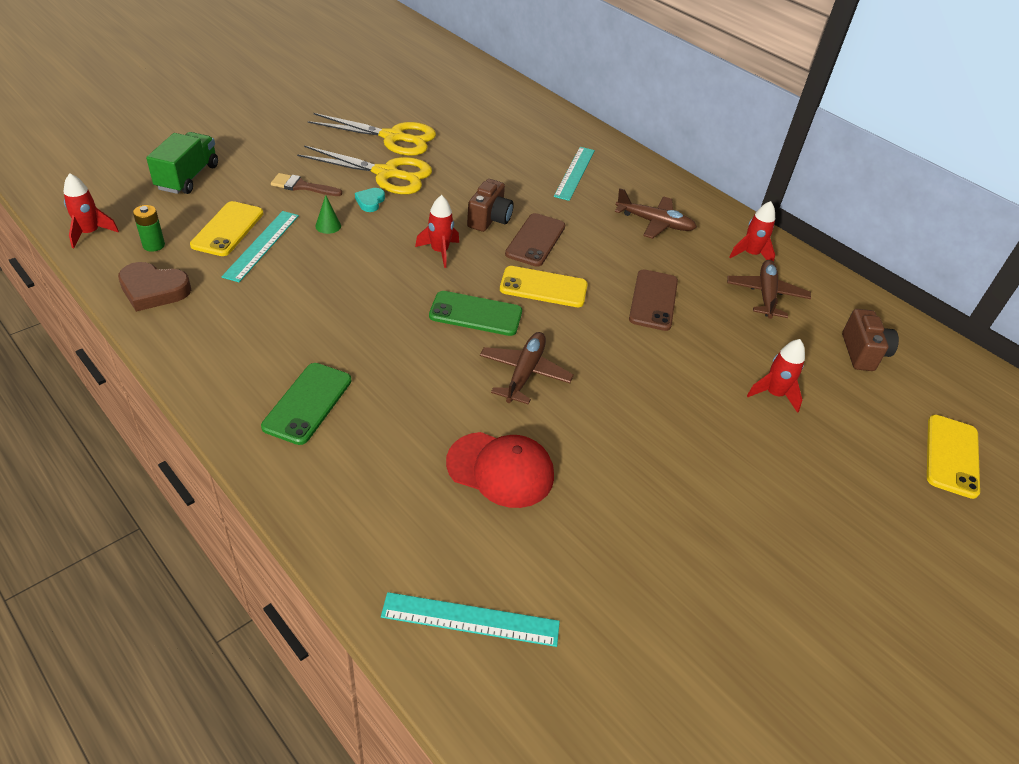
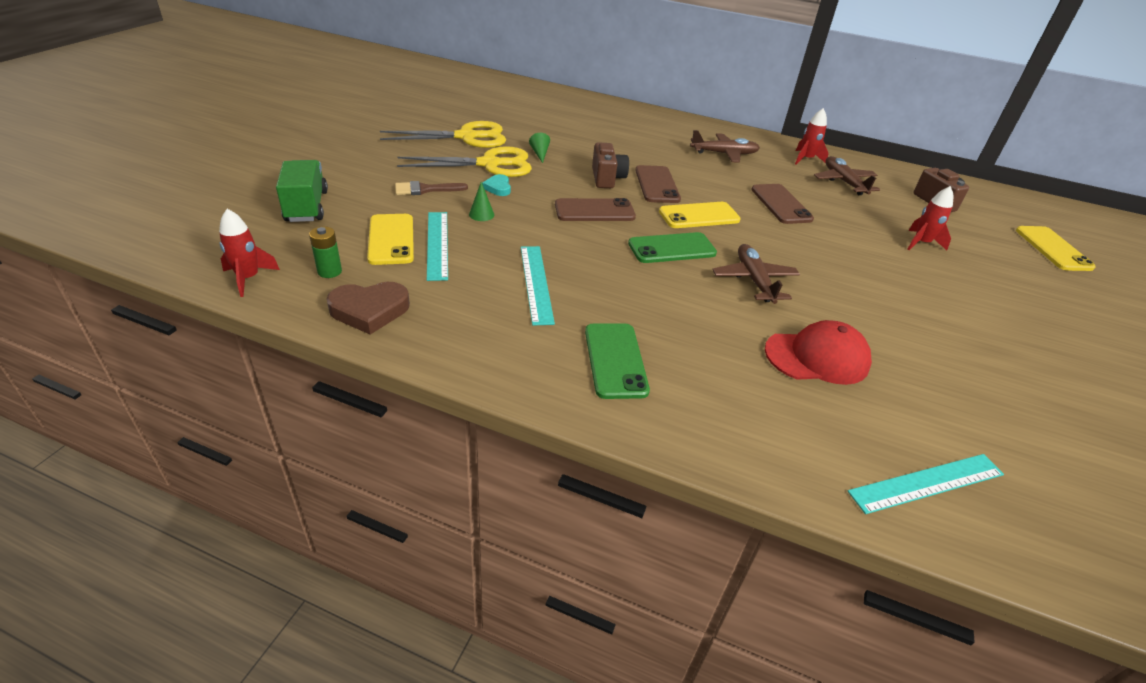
camera: 25 degrees left, 5 degrees down
(439, 252) = (594, 211): red rocket -> brown phone
(448, 174) = (540, 153): none -> green cone
(574, 173) = (633, 133): turquoise ruler -> turquoise ruler (536, 283)

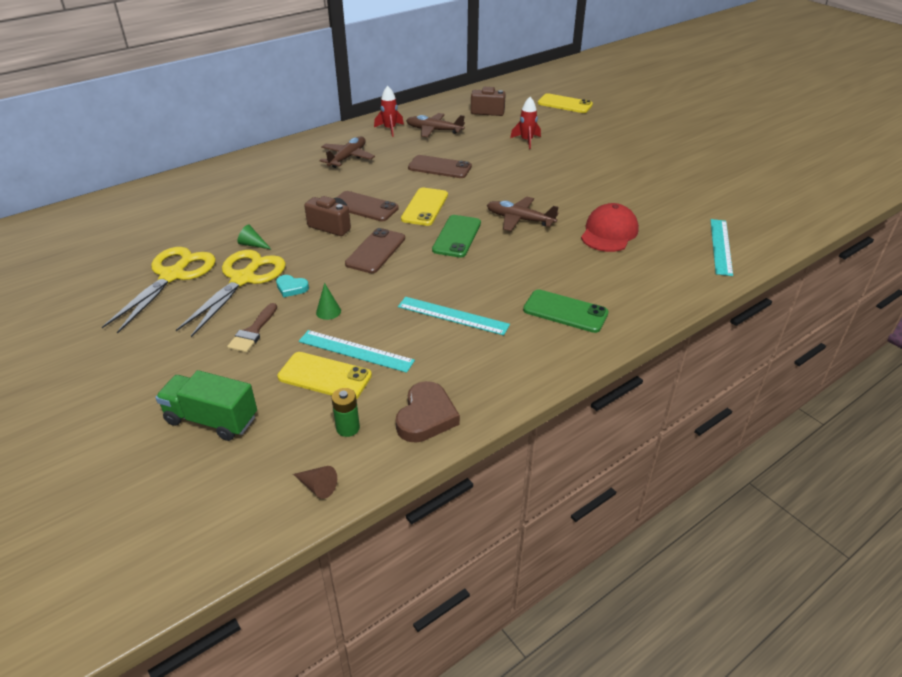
camera: 55 degrees left, 0 degrees up
(248, 278) = (317, 486): red rocket -> brown cone

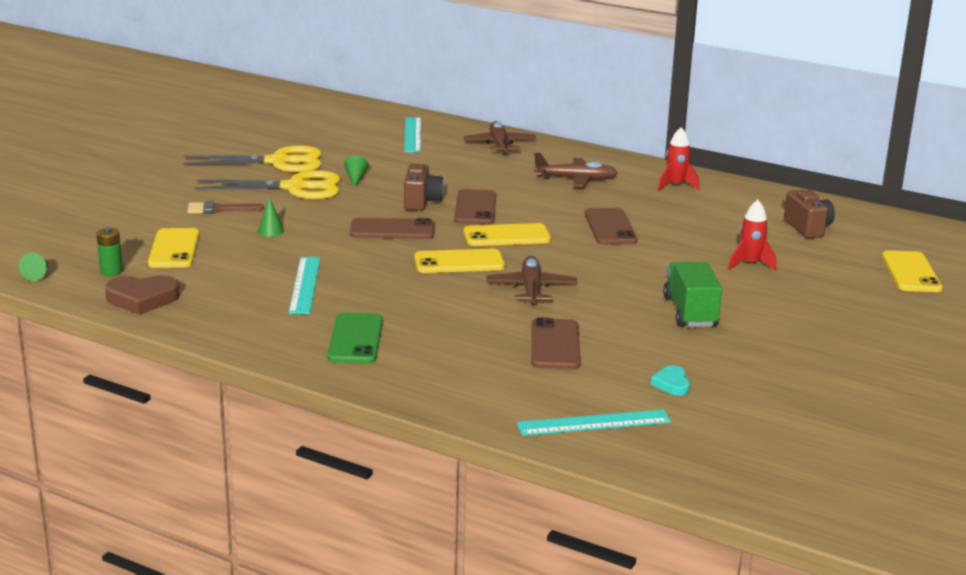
camera: 65 degrees right, 15 degrees down
(211, 419) = (97, 222): green truck -> green truck (690, 312)
(291, 288) = (296, 209): turquoise heart -> turquoise heart (671, 384)
(317, 486) = (38, 274): brown cone -> green cone
(355, 351) = (218, 254): turquoise ruler -> turquoise ruler (412, 134)
(434, 130) = (705, 208): brown plane -> brown plane (499, 145)
(457, 236) = (459, 262): green phone -> yellow phone
(609, 232) = (555, 345): red cap -> brown phone

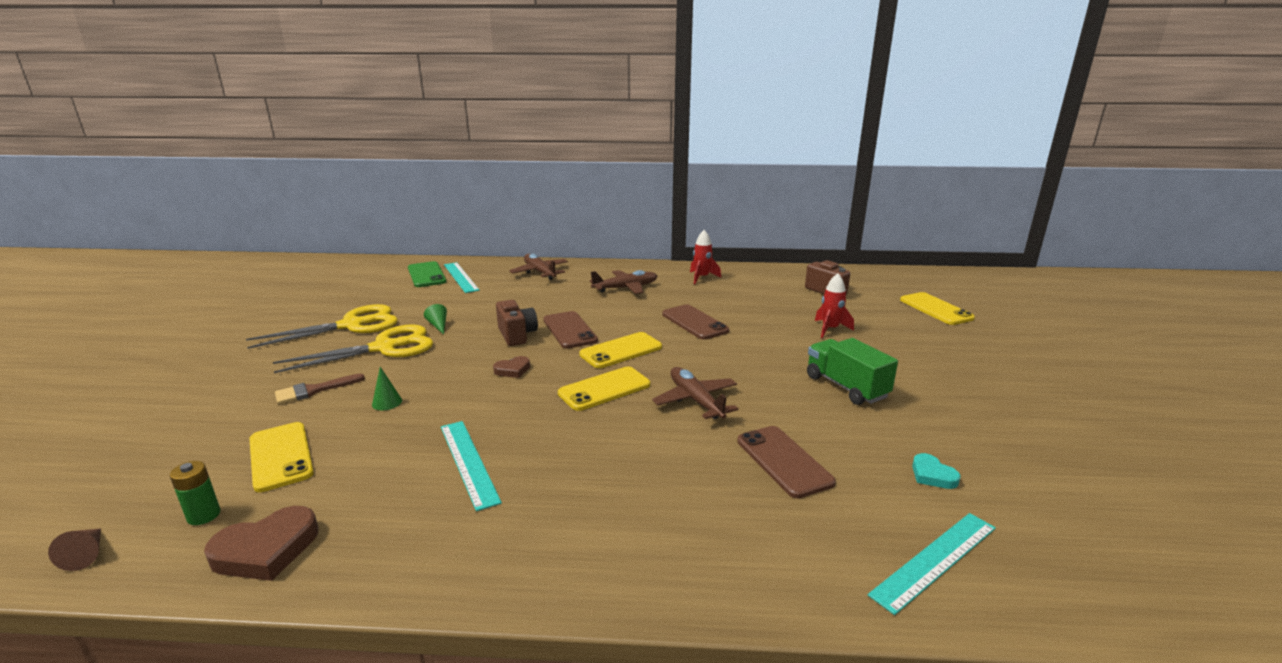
camera: 25 degrees left, 0 degrees up
(38, 274) = (86, 554): green cone -> brown cone
(356, 339) = (581, 524): green phone -> green phone (426, 275)
(392, 230) = (513, 370): brown phone -> brown heart

